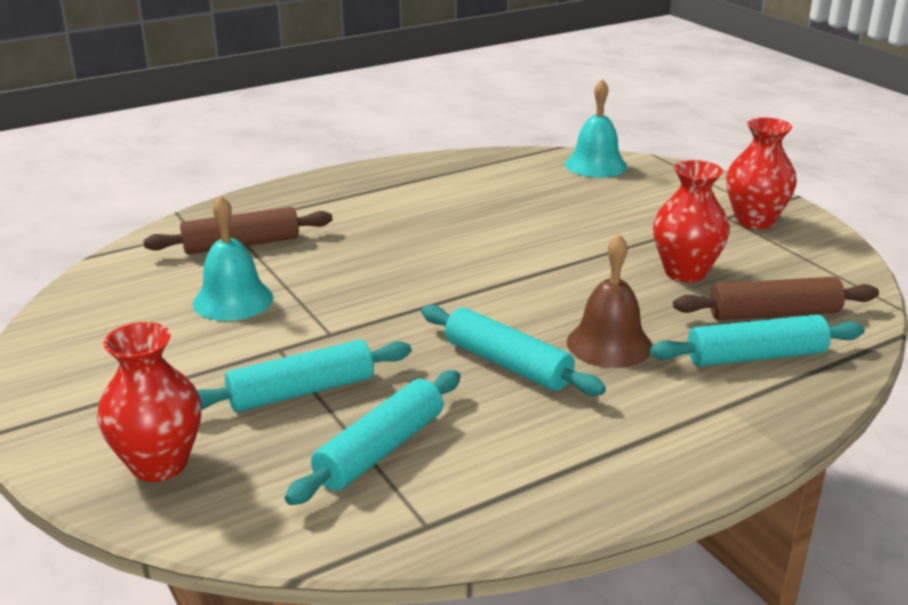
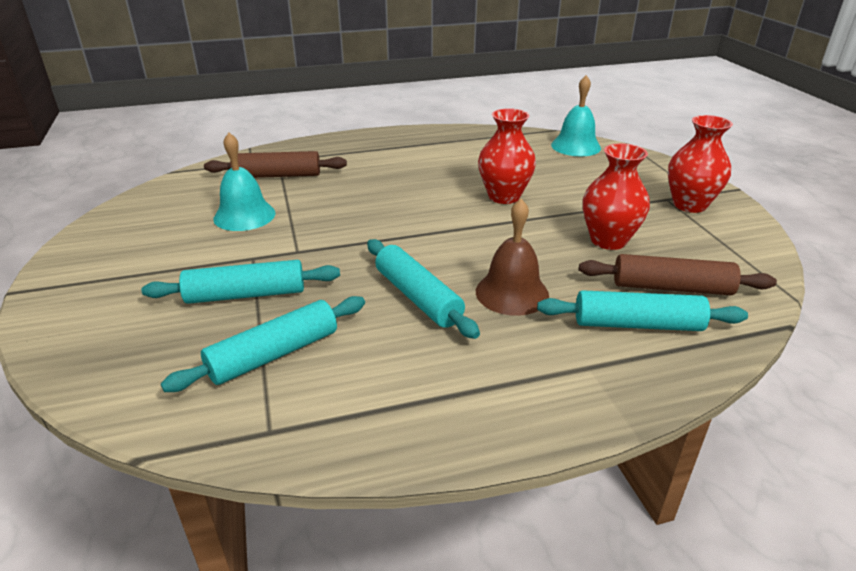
camera: 15 degrees right, 5 degrees up
(159, 464) = (106, 336): red vase -> red vase (504, 196)

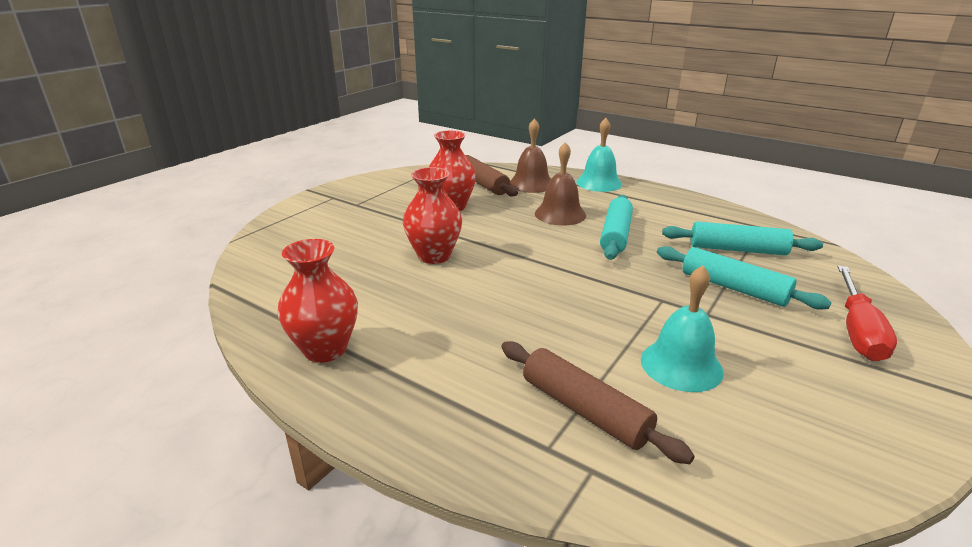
camera: 130 degrees left, 5 degrees down
(114, 306) = (857, 330): none -> red screwdriver
(575, 146) = (266, 260): turquoise bell -> turquoise bell (599, 183)
(637, 324) = (531, 184): turquoise rolling pin -> brown bell
(689, 205) = (358, 197): red vase -> red vase (325, 349)

